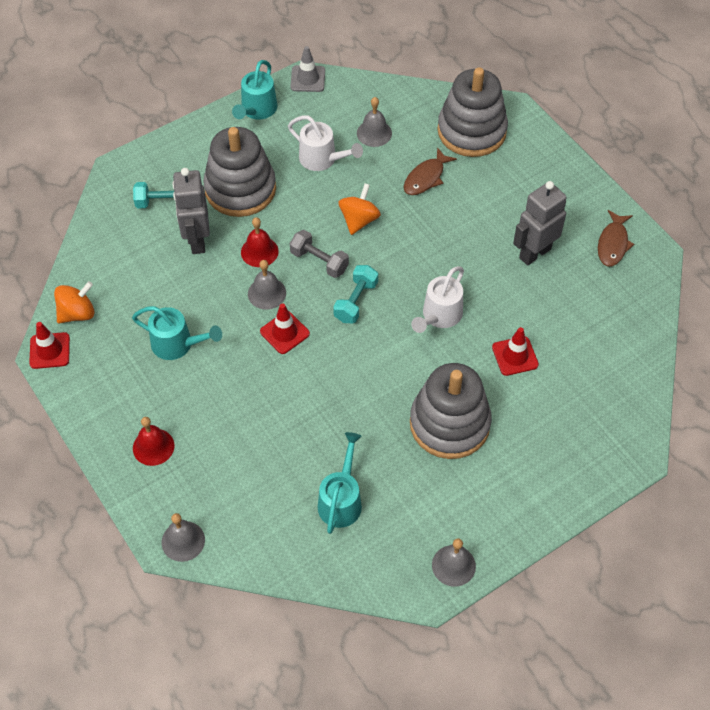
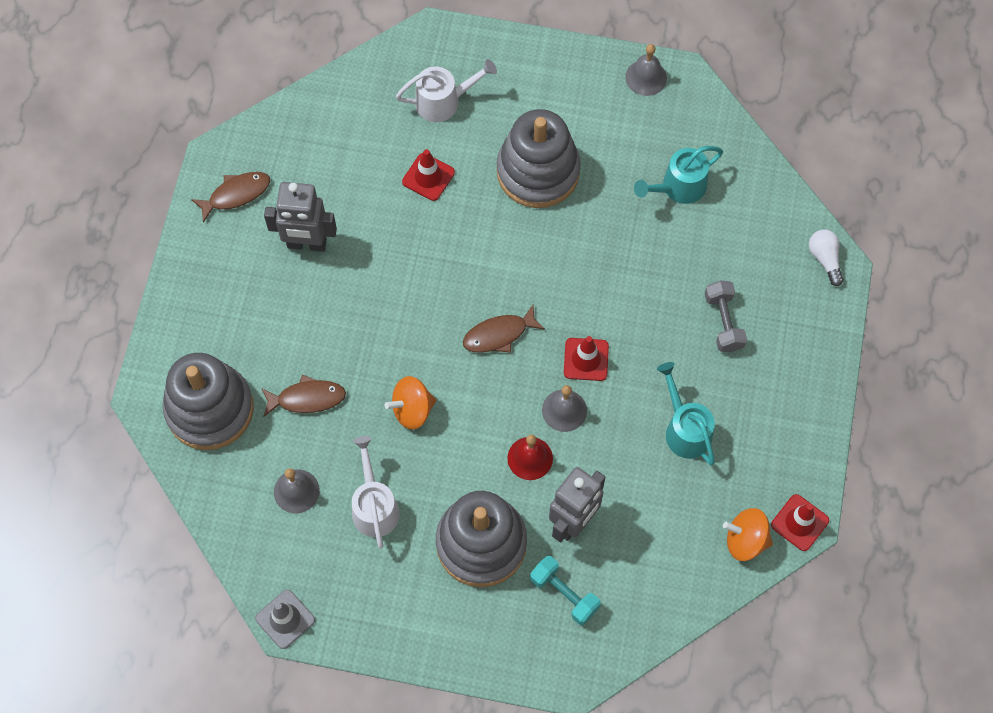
camera: 135 degrees left, 10 degrees up
(153, 447) = (784, 354): red bell -> none
(183, 541) = (825, 259): grey bell -> white light bulb
(257, 110) = (373, 626): turquoise watering can -> none
(319, 261) = (489, 400): grey dumbbell -> grey dumbbell (723, 322)
(356, 301) = (499, 334): turquoise dumbbell -> brown fish
(439, 316) = (447, 261): white watering can -> white watering can (444, 101)

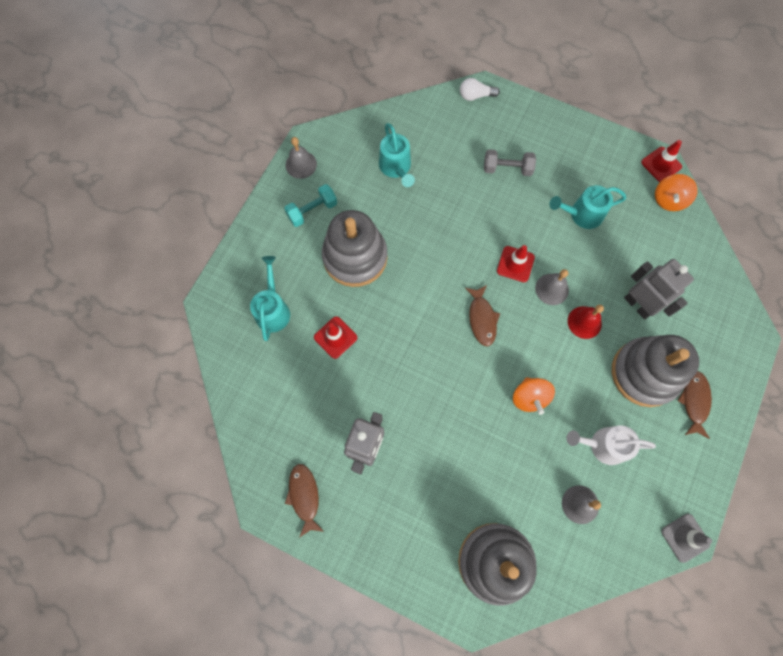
camera: 75 degrees left, 5 degrees up
(307, 398) = (503, 477): brown fish -> brown fish (694, 402)
(444, 101) = (273, 309): white watering can -> turquoise watering can
(564, 594) = (691, 325): turquoise dumbbell -> turquoise dumbbell (312, 211)

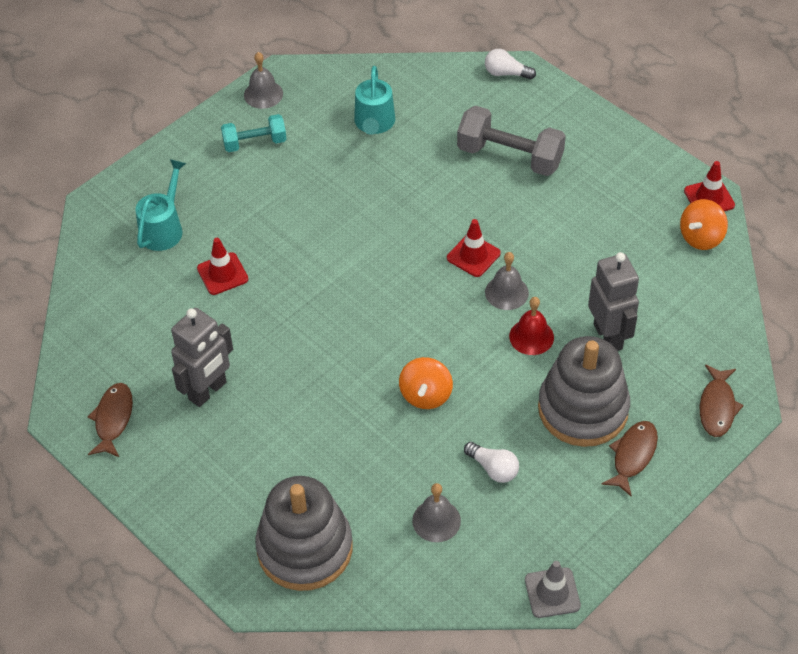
camera: 20 degrees right, 20 degrees down
(355, 257) = (283, 200): grey stacking toy -> none
(482, 319) = (405, 300): brown fish -> brown fish (717, 407)
(507, 169) = (510, 156): grey dumbbell -> grey dumbbell, size x1.62
(581, 214) = (581, 225): turquoise watering can -> none
(602, 445) = (493, 468): white watering can -> white light bulb

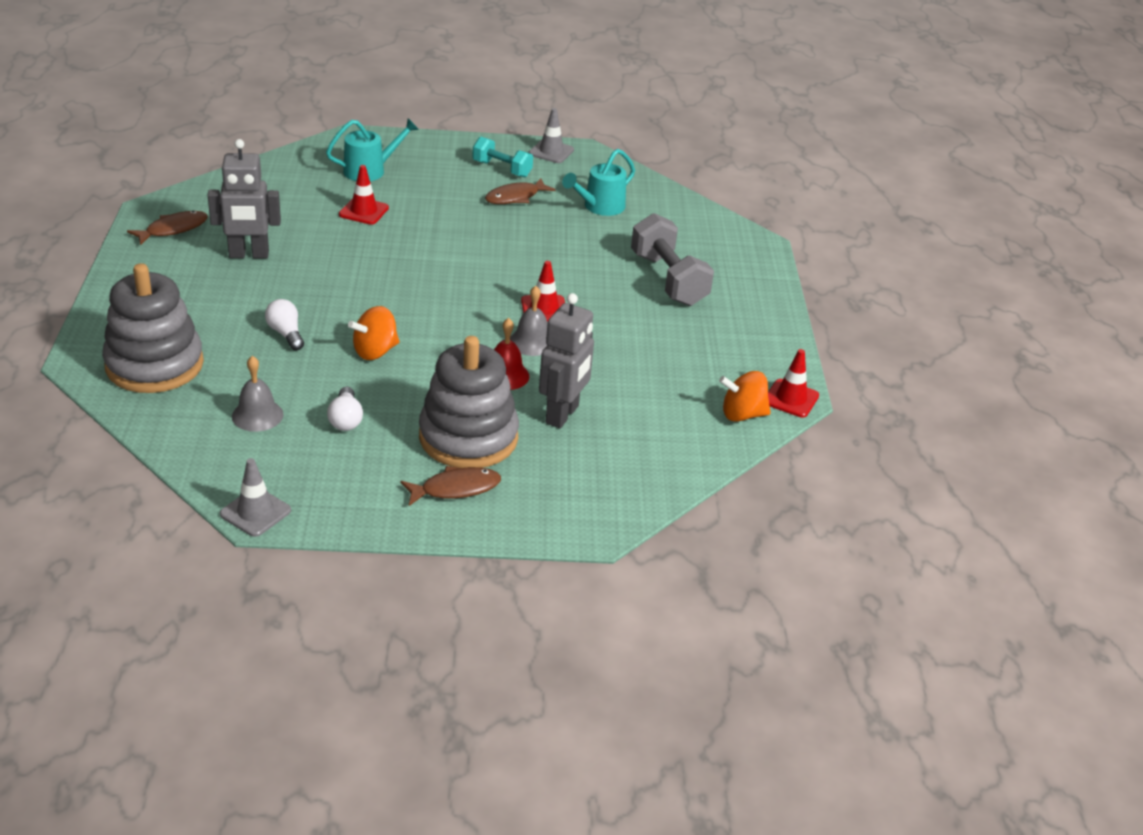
camera: 40 degrees right, 15 degrees down
(263, 94) = (551, 152): grey bell -> grey traffic cone
(506, 73) = (746, 239): white light bulb -> white light bulb (286, 334)
(717, 407) = (574, 512): brown fish -> brown fish (515, 197)

